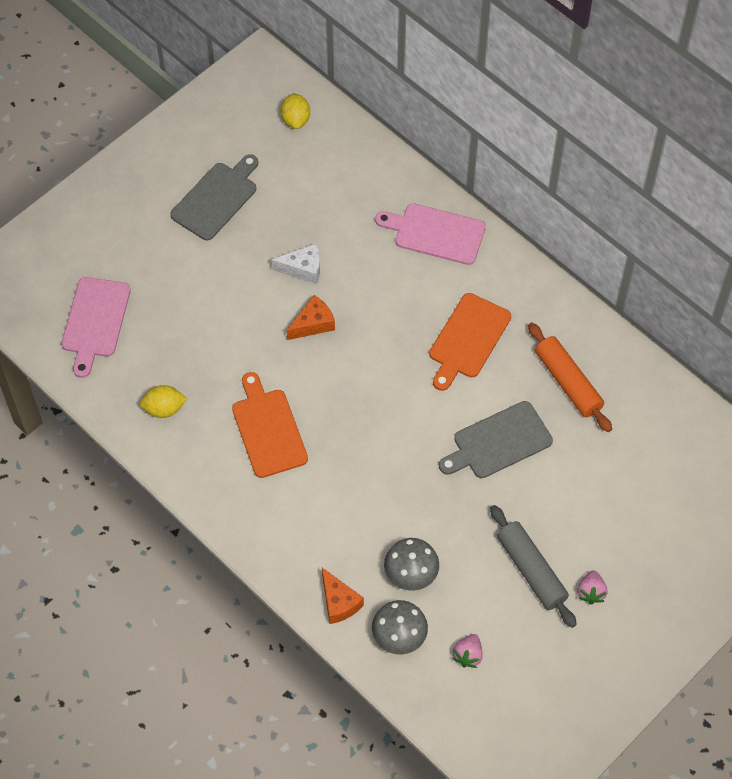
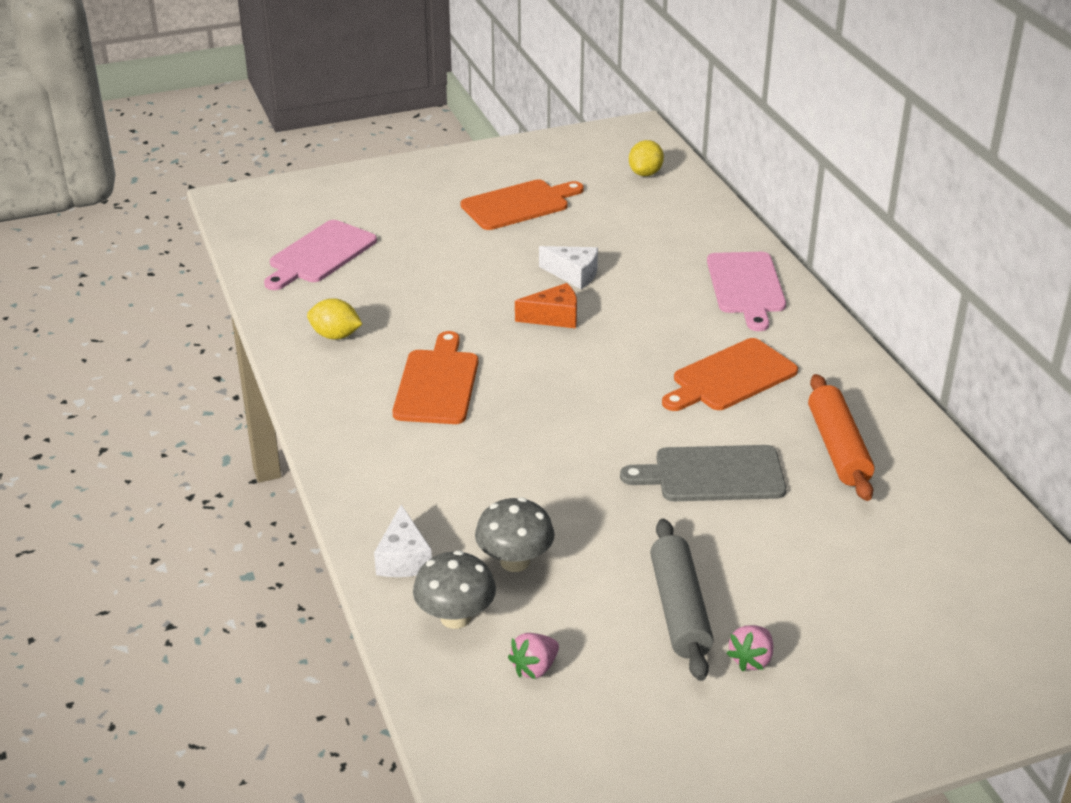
camera: 25 degrees right, 25 degrees down
(216, 198) = (519, 204): grey cutting board -> orange cutting board
(339, 602) = (403, 558): orange cheese -> white cheese
(435, 233) = (746, 286): pink cutting board -> pink cutting board turned 135 degrees counterclockwise

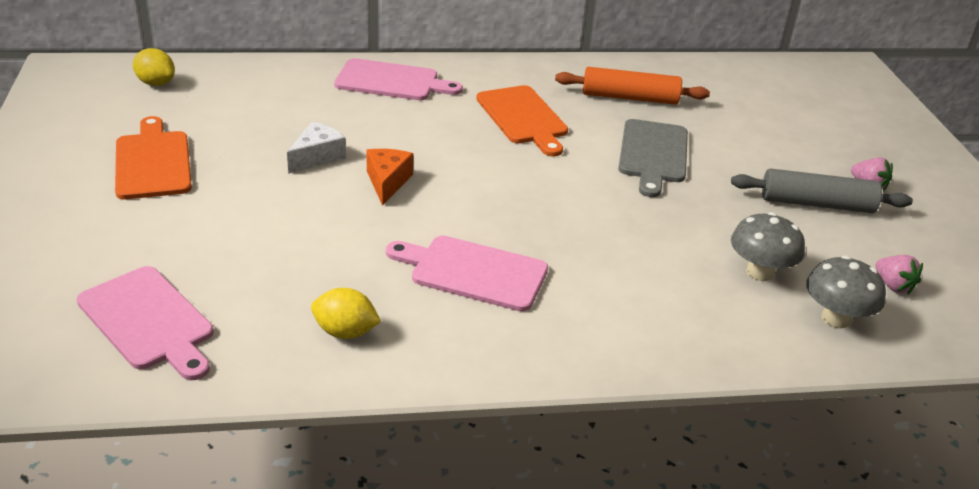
camera: 80 degrees left, 0 degrees up
(335, 336) = (345, 332): yellow lemon -> yellow lemon turned 75 degrees clockwise
(403, 558) = (754, 338): white cheese -> none
(437, 383) = (473, 272): orange cutting board -> pink cutting board

